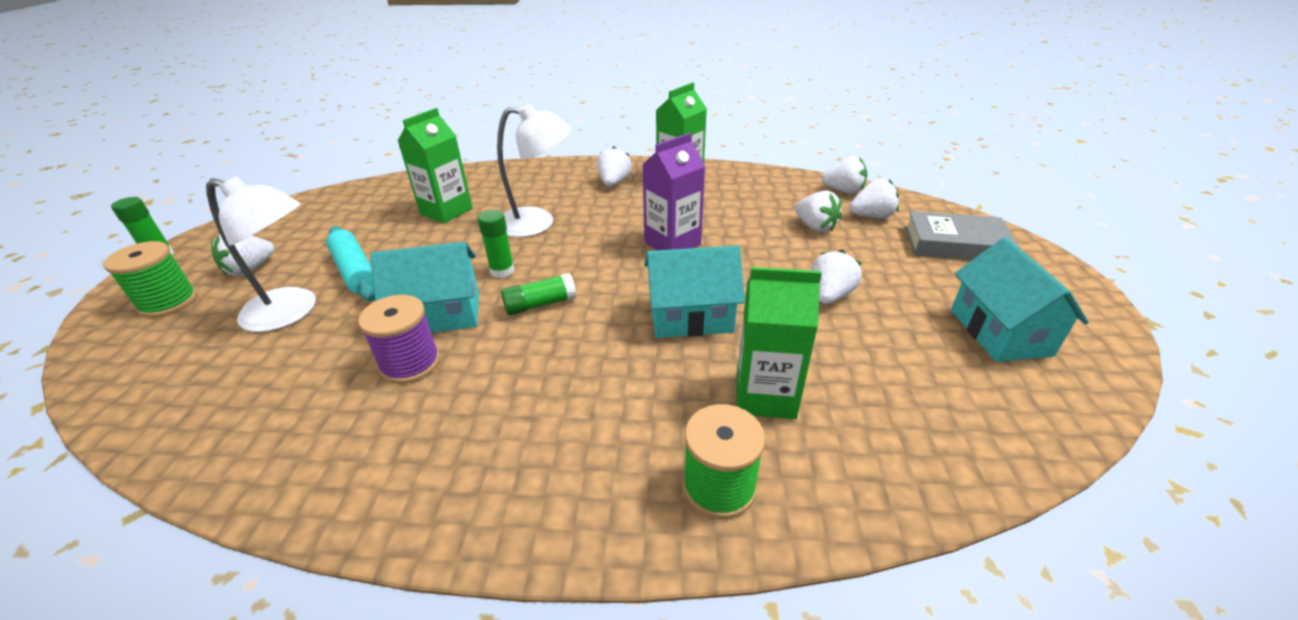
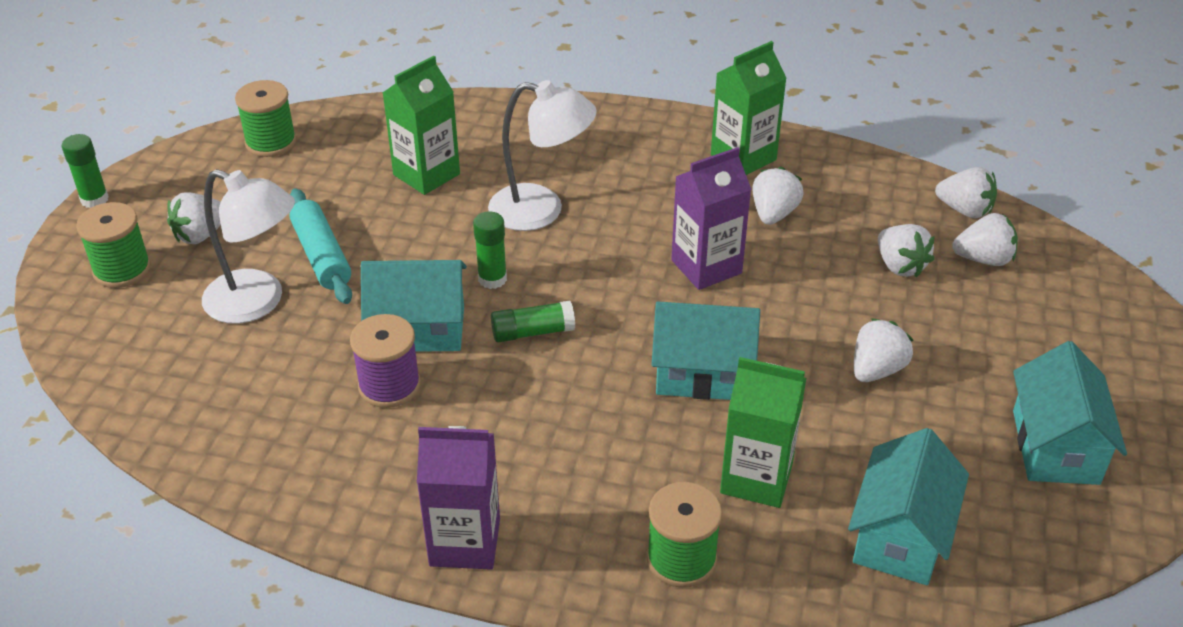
camera: 10 degrees right, 5 degrees up
(323, 204) = (271, 142): none -> green spool
(488, 507) = (465, 542): none -> purple carton
(614, 183) = (651, 153): white strawberry -> white strawberry (773, 214)
(915, 428) = (900, 536): none -> turquoise house
(955, 244) = (1073, 319): grey book -> none

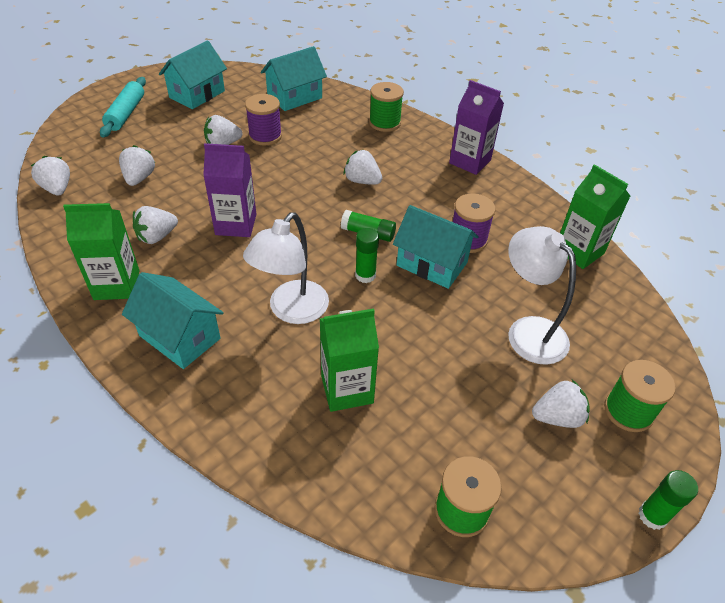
camera: 150 degrees left, 5 degrees up
(322, 256) = (468, 348): turquoise rolling pin -> turquoise rolling pin (126, 113)
(541, 210) = (291, 311): white lamp -> white lamp turned 105 degrees counterclockwise
(702, 374) = (302, 176): turquoise house -> turquoise house (179, 337)
(756, 478) = (326, 132): green carton -> green carton (579, 251)
(838, 418) = (265, 136): none -> purple spool
(983, 259) = (96, 163): white strawberry -> white strawberry (362, 181)

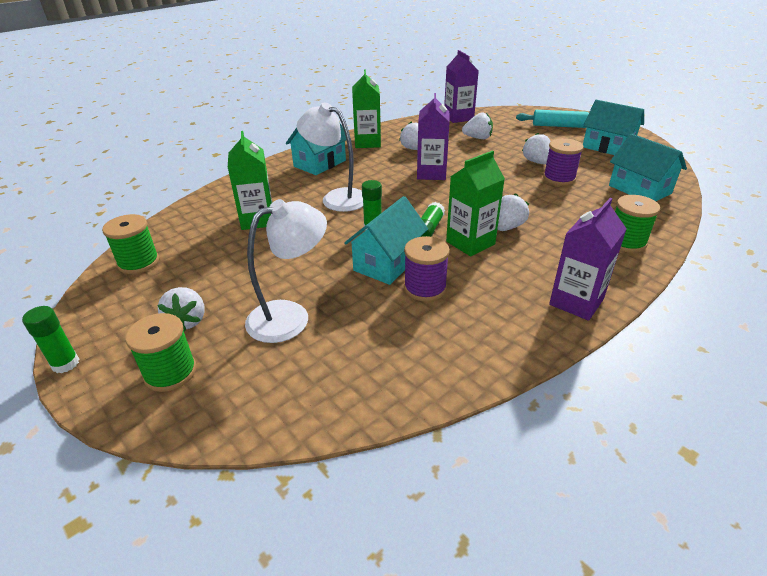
camera: 95 degrees right, 10 degrees down
(57, 188) = (458, 117): white strawberry -> purple carton
(579, 251) = (411, 379): green carton -> green carton (470, 243)

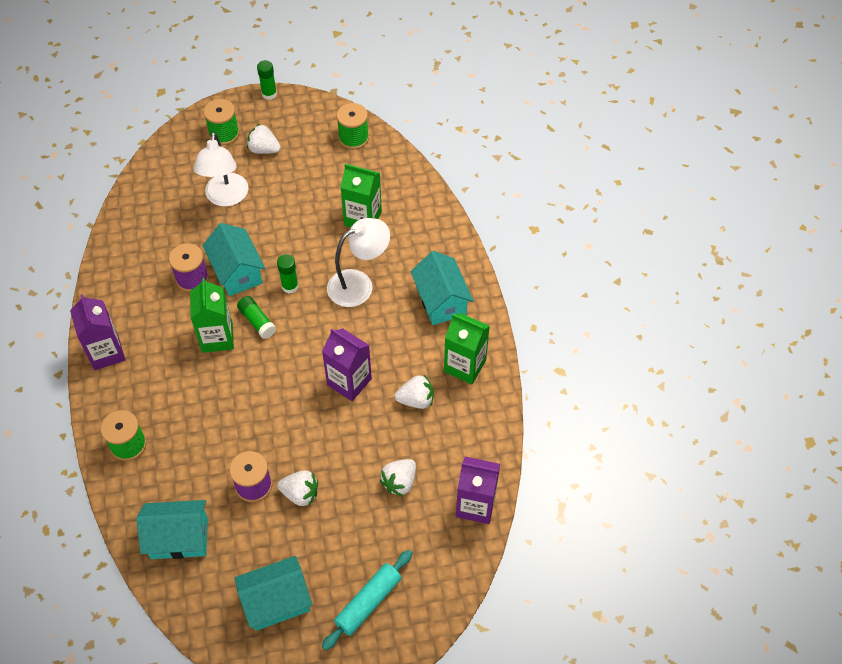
camera: 120 degrees right, 20 degrees up
(507, 227) = (215, 378): white strawberry -> none

